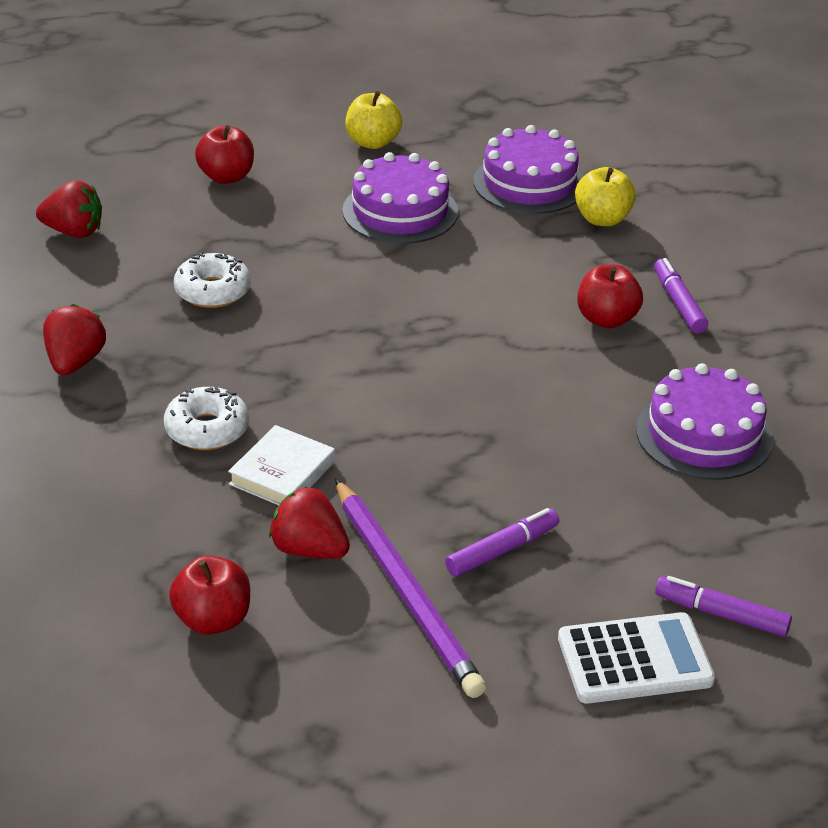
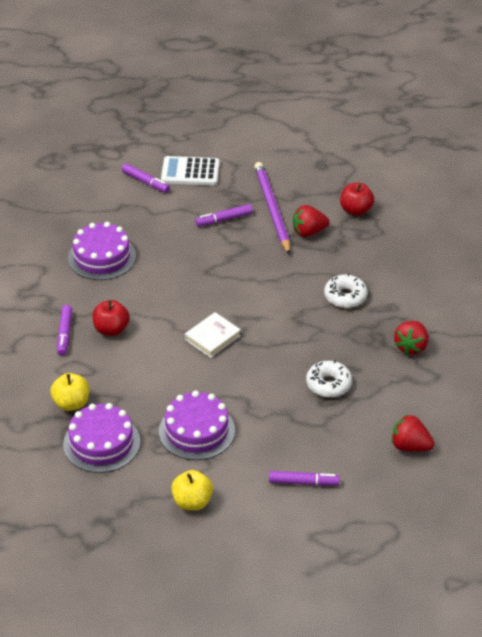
camera: 165 degrees left, 5 degrees up
(226, 177) = (303, 482): red apple -> purple marker
(282, 473) = (312, 268): white book -> white book (212, 338)
(309, 550) = (309, 232): red strawberry -> red strawberry turned 120 degrees clockwise

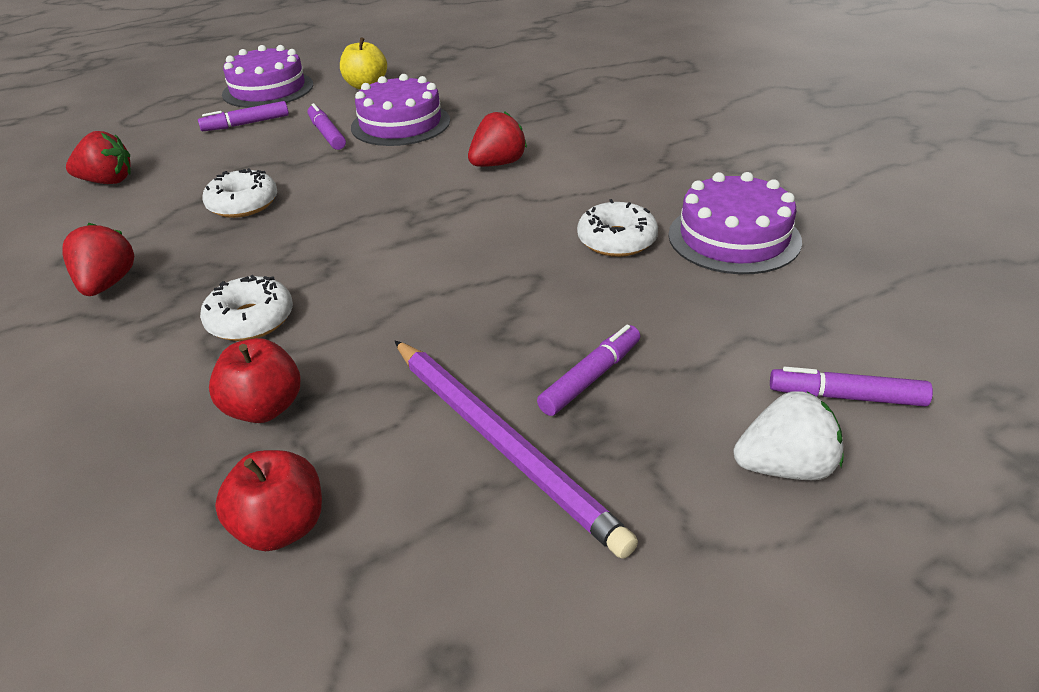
camera: 155 degrees right, 5 degrees down
(65, 334) = (658, 147): purple marker -> purple marker (327, 134)
(71, 403) = (569, 104): yellow apple -> none
(101, 443) = (501, 91): purple cake -> purple cake (268, 89)
(111, 329) = (604, 167): red apple -> red apple (264, 408)
(154, 277) = (617, 240): none -> white donut
(190, 172) = (785, 467): white calculator -> white strawberry
(212, 338) = (451, 200): white book -> none
(309, 232) = (382, 420): red strawberry -> red strawberry (498, 164)

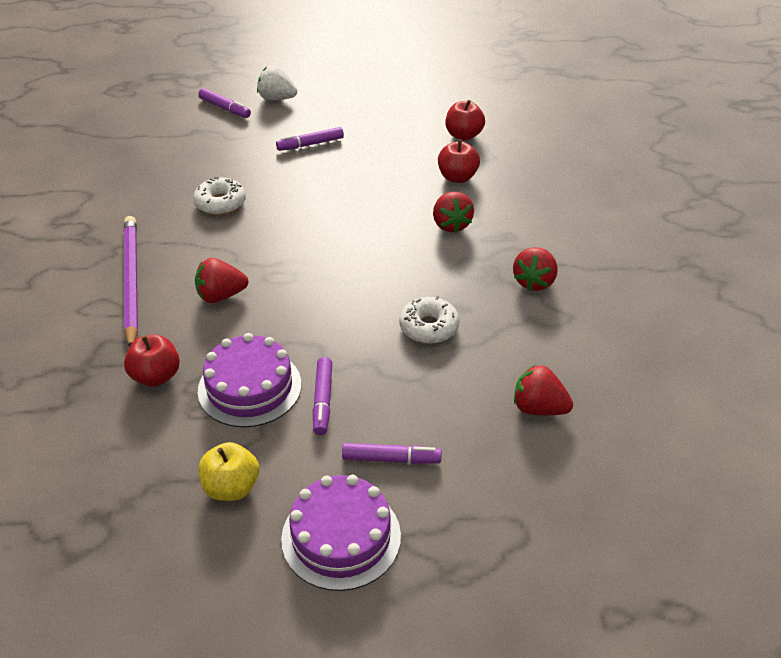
camera: 155 degrees left, 5 degrees up
(250, 320) = (451, 225): white donut -> red strawberry
(490, 108) = (156, 376): none -> red apple
(502, 443) = (367, 134): purple pencil -> purple pencil (131, 281)
(734, 237) = (161, 182): purple cake -> none

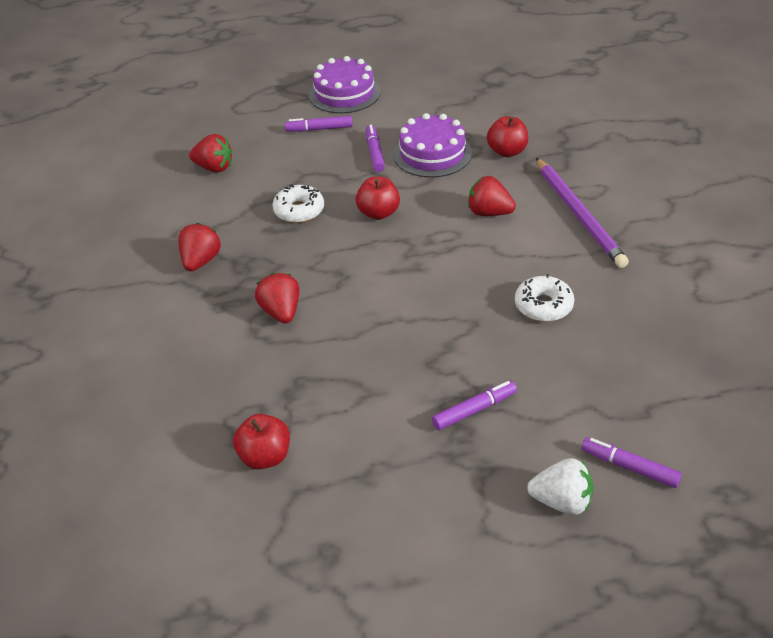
camera: 175 degrees right, 0 degrees up
(221, 296) = (489, 213): red strawberry -> red strawberry turned 135 degrees counterclockwise
(231, 487) = (420, 104): yellow apple -> none
(457, 177) = (274, 379): red apple -> red apple (378, 213)

